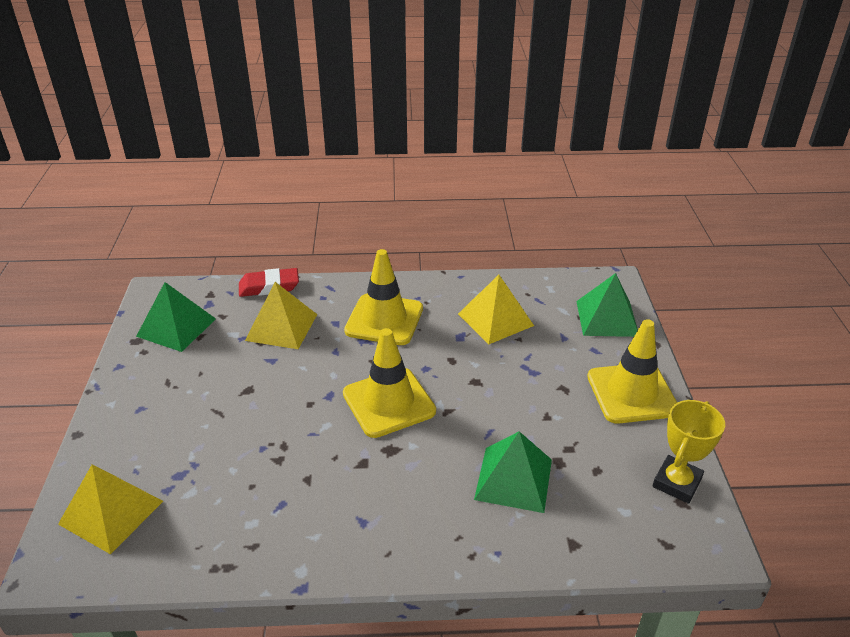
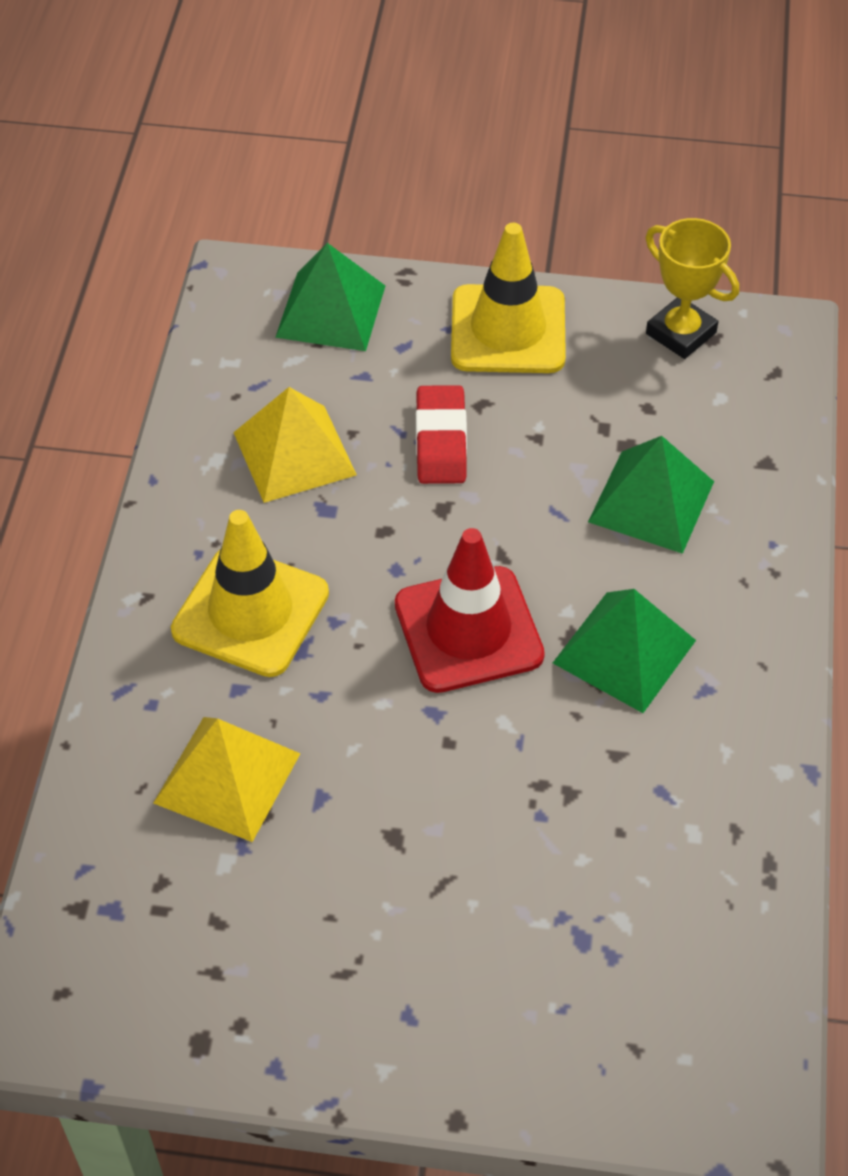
camera: 80 degrees left, 15 degrees up
(111, 512) = (649, 1037): yellow pyramid -> none
(176, 327) = (176, 968): green pyramid -> green pyramid (624, 651)
(269, 286) = (86, 796): red eraser -> red eraser (441, 440)
(389, 402) = (468, 630): yellow traffic cone -> red traffic cone

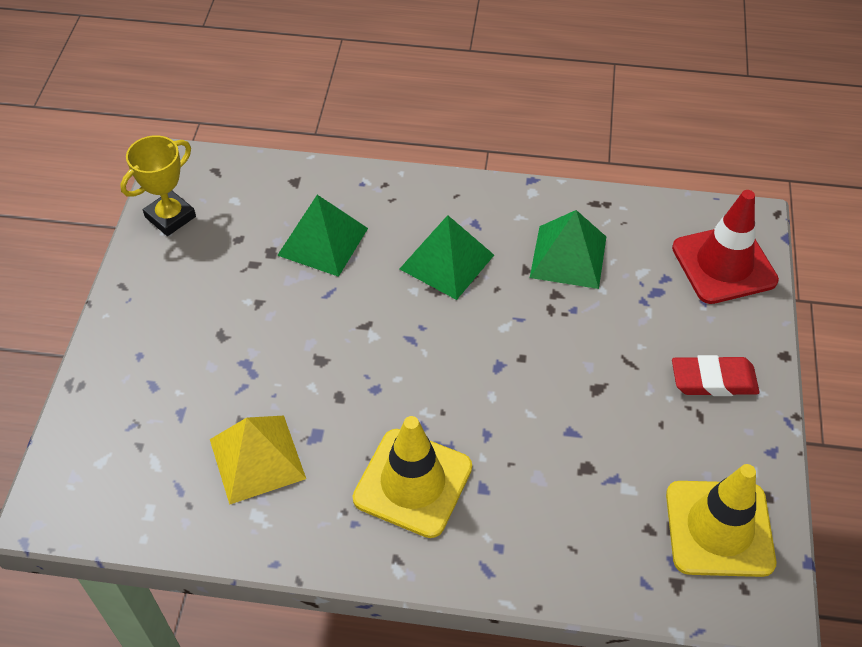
camera: 90 degrees left, 0 degrees up
(227, 778) = (560, 491): yellow pyramid -> none
(331, 311) = (104, 437): green pyramid -> green pyramid (568, 256)
(441, 440) = (255, 361): red eraser -> red eraser (713, 380)
(468, 630) = (429, 345): red traffic cone -> red traffic cone (724, 264)
(508, 330) = (148, 317): yellow traffic cone -> yellow traffic cone (719, 528)

